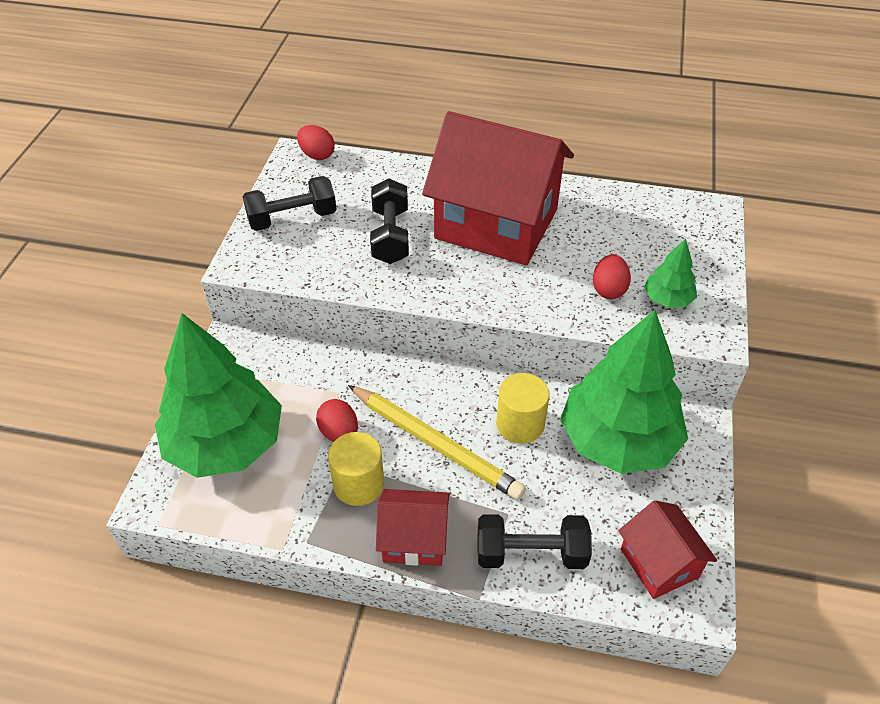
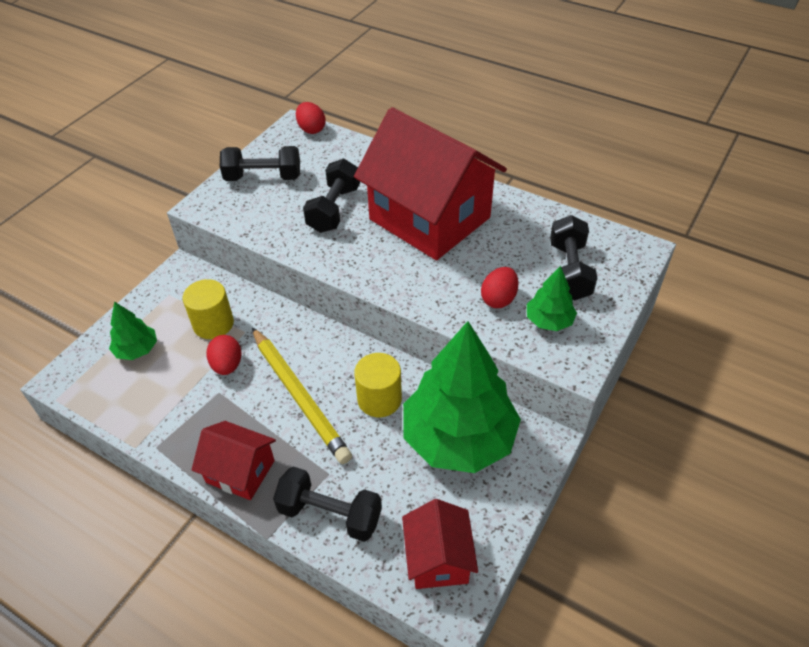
camera: 20 degrees right, 0 degrees up
(226, 443) = (137, 350): green tree -> green tree, size x0.45
(358, 484) = (220, 412): yellow cylinder -> yellow cylinder (213, 324)
(661, 246) = (569, 271): none -> black dumbbell

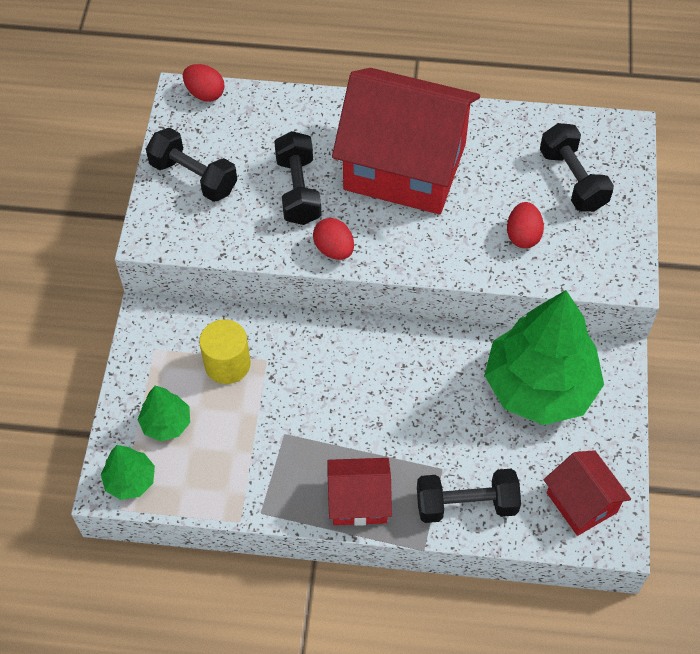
camera: 25 degrees left, 10 degrees up
(227, 365) = (273, 402): red egg -> red egg (334, 249)
(263, 177) = (193, 177): black dumbbell -> black dumbbell turned 60 degrees clockwise
(299, 397) = (367, 406): yellow pencil -> none
(379, 399) = (445, 378): yellow cylinder -> none
(549, 321) = (581, 242): green tree -> green tree (130, 480)

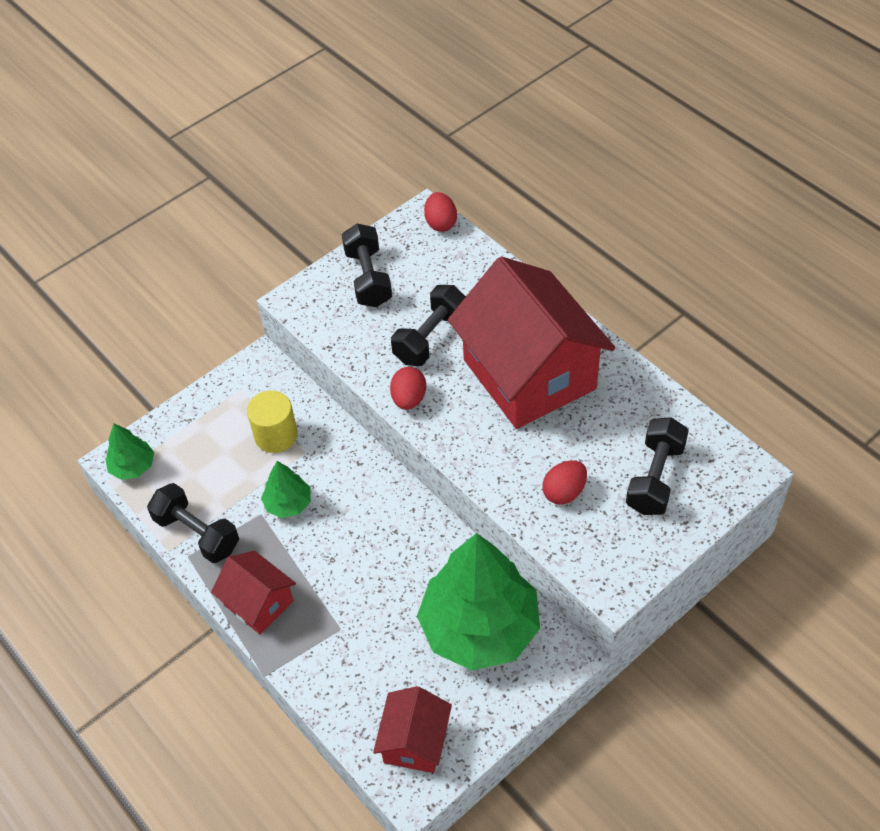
camera: 45 degrees right, 5 degrees down
(166, 423) = (194, 446): green tree -> green tree (288, 503)
(466, 504) = (329, 669): black dumbbell -> black dumbbell (197, 533)

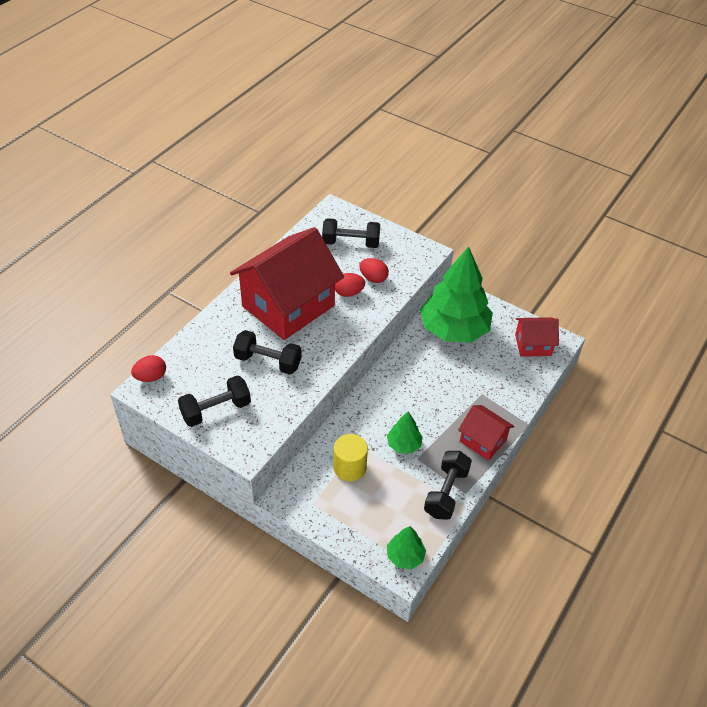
camera: 110 degrees left, 5 degrees down
(258, 603) = (483, 441): red house -> red house turned 75 degrees counterclockwise
(409, 399) = (325, 363): red egg -> red egg (348, 293)

